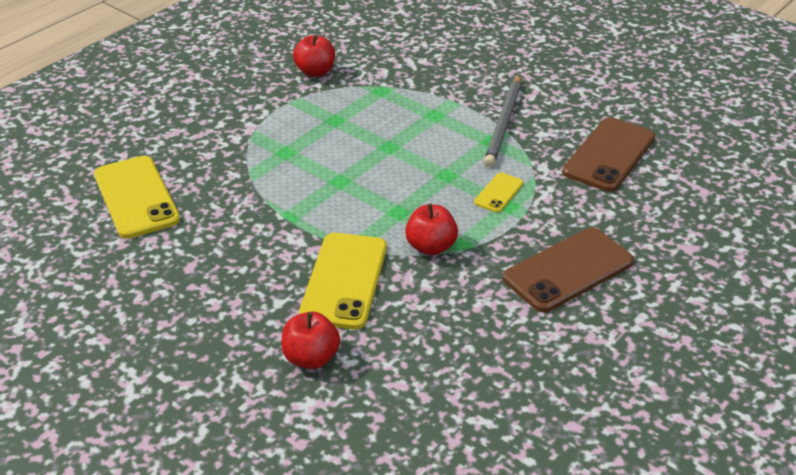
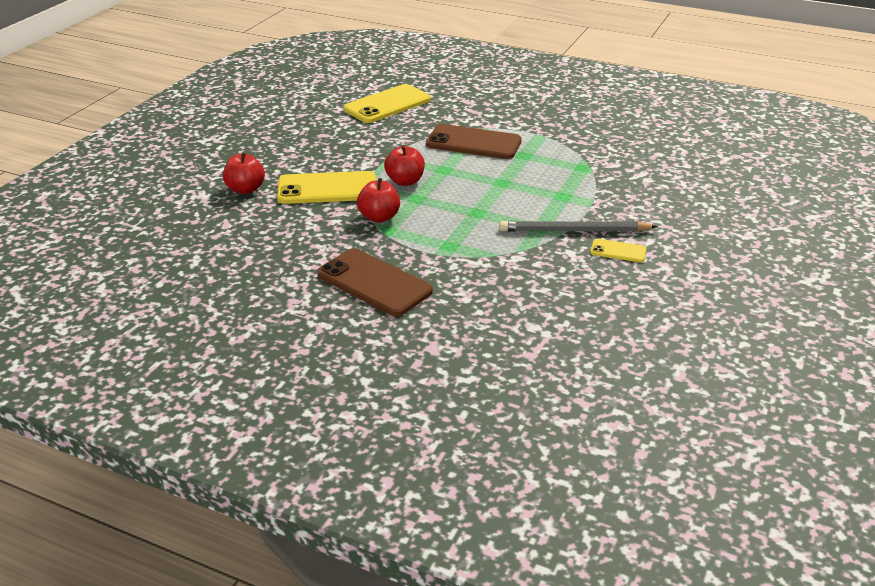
camera: 75 degrees right, 5 degrees down
(315, 72) = (588, 136): red apple -> red apple (405, 181)
(498, 193) = (465, 239): yellow phone -> yellow phone (618, 251)
(609, 155) = (558, 292): brown phone -> brown phone (473, 143)

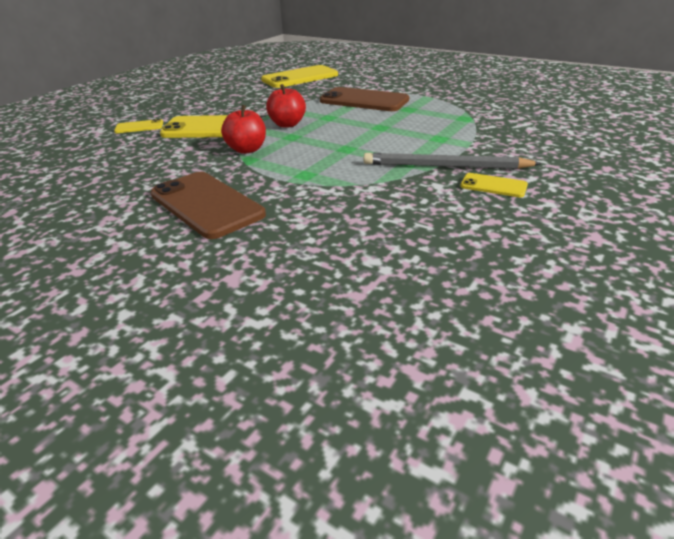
camera: 10 degrees right, 0 degrees up
(245, 189) = (139, 127): red apple -> yellow phone

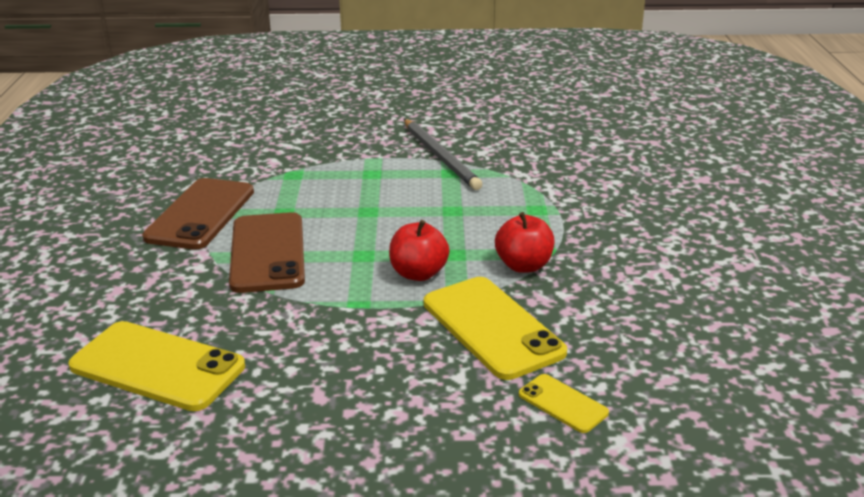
camera: 125 degrees left, 5 degrees down
(206, 204) = (651, 231): brown phone -> brown phone (200, 214)
(493, 186) = (457, 134): yellow phone -> none

